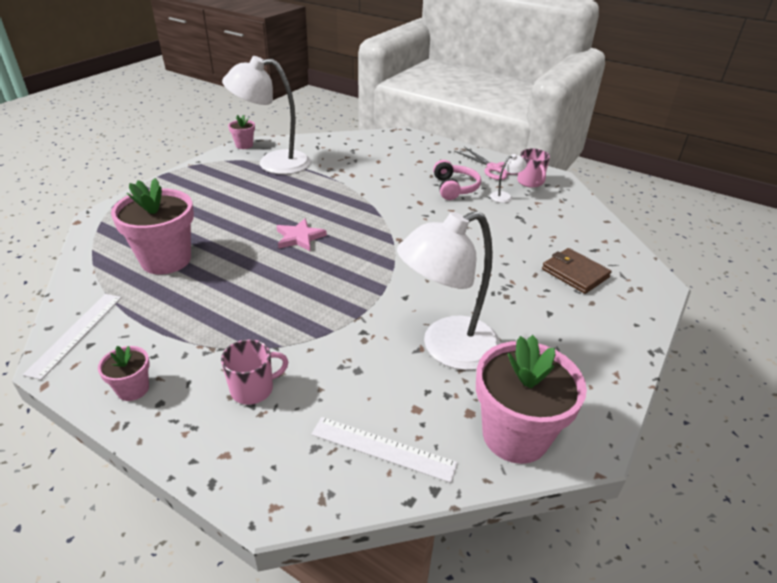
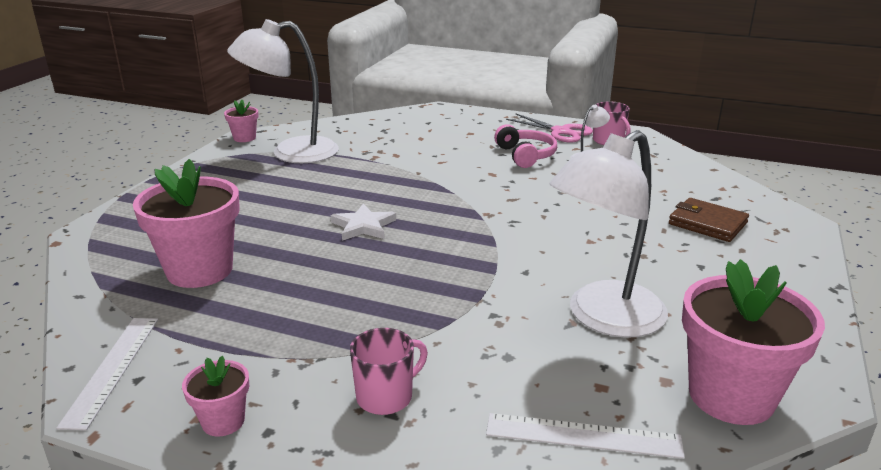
camera: 10 degrees left, 10 degrees down
(299, 237) = (363, 226): pink star -> white star

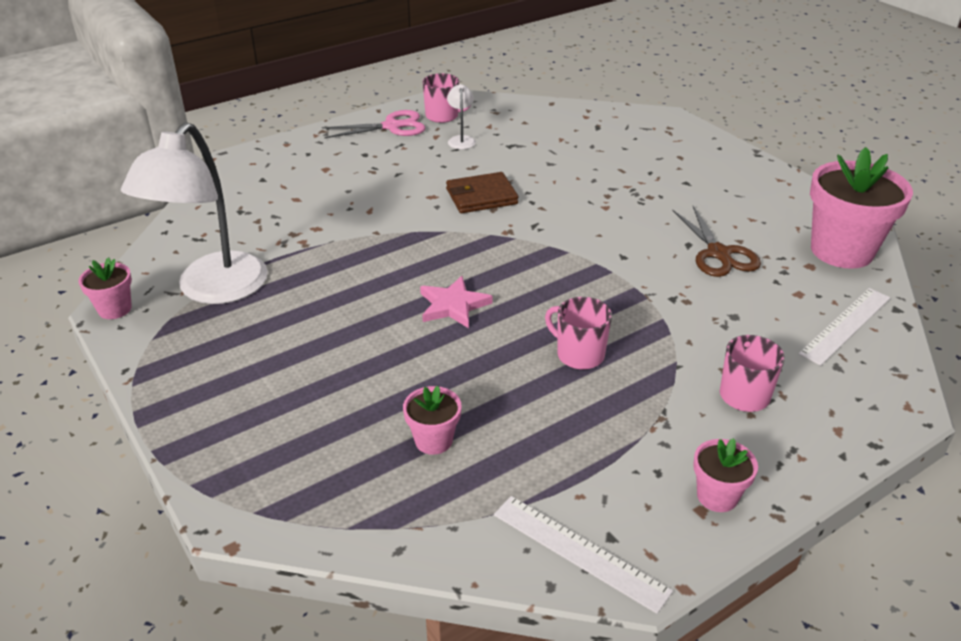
camera: 55 degrees left, 10 degrees up
(199, 270) = (433, 440): pink flower pot -> pink flower pot, size x0.49
(357, 294) = (579, 354): none -> pink mug
(363, 226) = (453, 305): white star -> pink star
(525, 155) = (417, 164): pink headphones -> none
(603, 318) = (718, 253): white lamp -> brown scissors
(707, 223) = (631, 149): brown wallet -> brown wallet (481, 196)

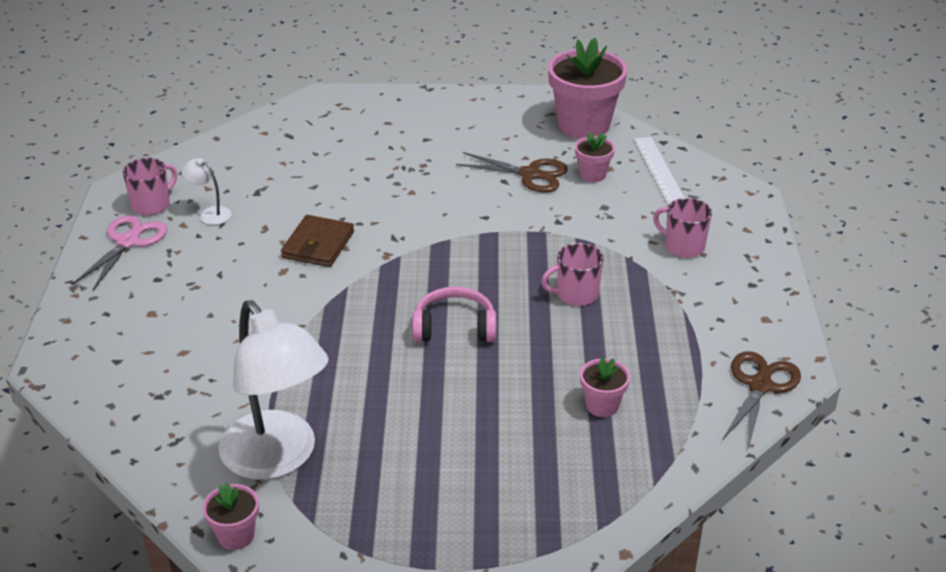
camera: 55 degrees left, 0 degrees up
(453, 305) = (454, 327): pink star -> pink headphones
(579, 551) = (759, 386): white ruler -> brown scissors
(717, 496) = (760, 306): pink flower pot -> pink flower pot (592, 175)

